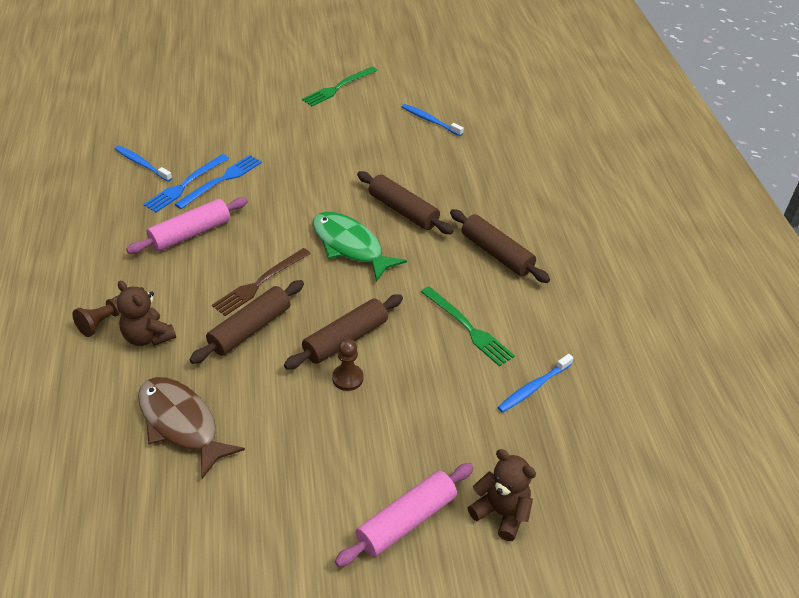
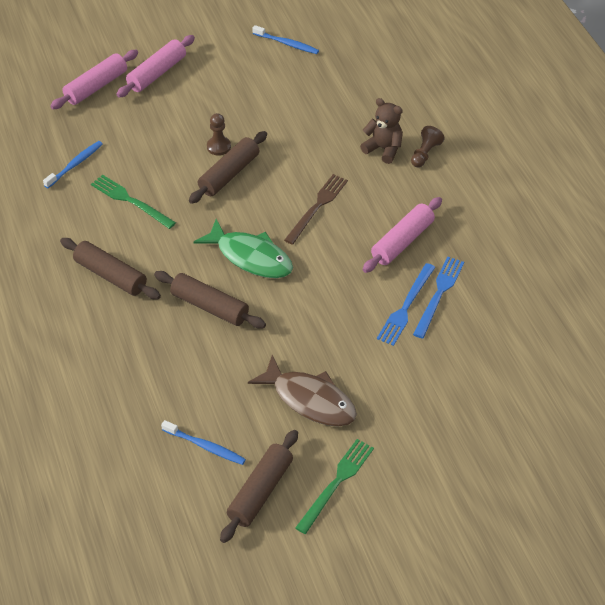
camera: 170 degrees right, 5 degrees up
(142, 164) = (498, 311): blue toothbrush -> blue toothbrush (286, 43)
(181, 424) = (325, 99): brown fish -> brown fish (310, 400)
(250, 329) = (307, 168): brown rolling pin -> brown rolling pin (260, 491)
(501, 513) = (96, 86): brown teddy bear -> pink rolling pin

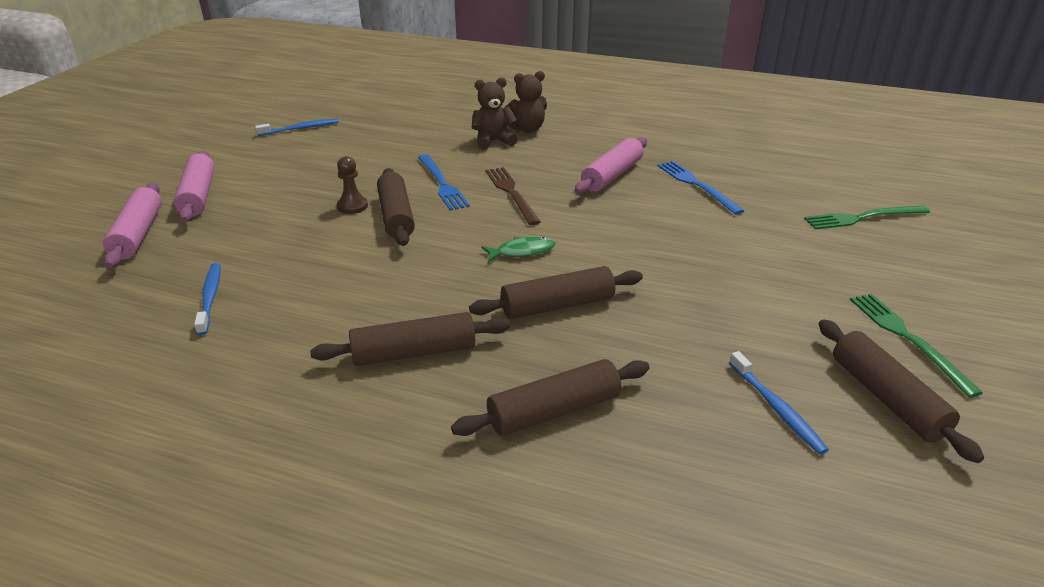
camera: 50 degrees left, 15 degrees down
(118, 358) = (554, 411): none -> brown rolling pin
(130, 201) = (329, 286): green fork -> green fork (862, 218)
(205, 446) = (776, 408): blue toothbrush -> blue toothbrush turned 90 degrees clockwise
(250, 257) = (522, 251): green fish -> green fish, size x0.54
(310, 400) = (766, 303): brown fish -> none
(402, 241) = (612, 175): pink rolling pin -> pink rolling pin turned 45 degrees clockwise
(406, 307) = (693, 204): blue fork -> blue fork (442, 184)
(425, 154) = (527, 129): brown pawn -> brown teddy bear

